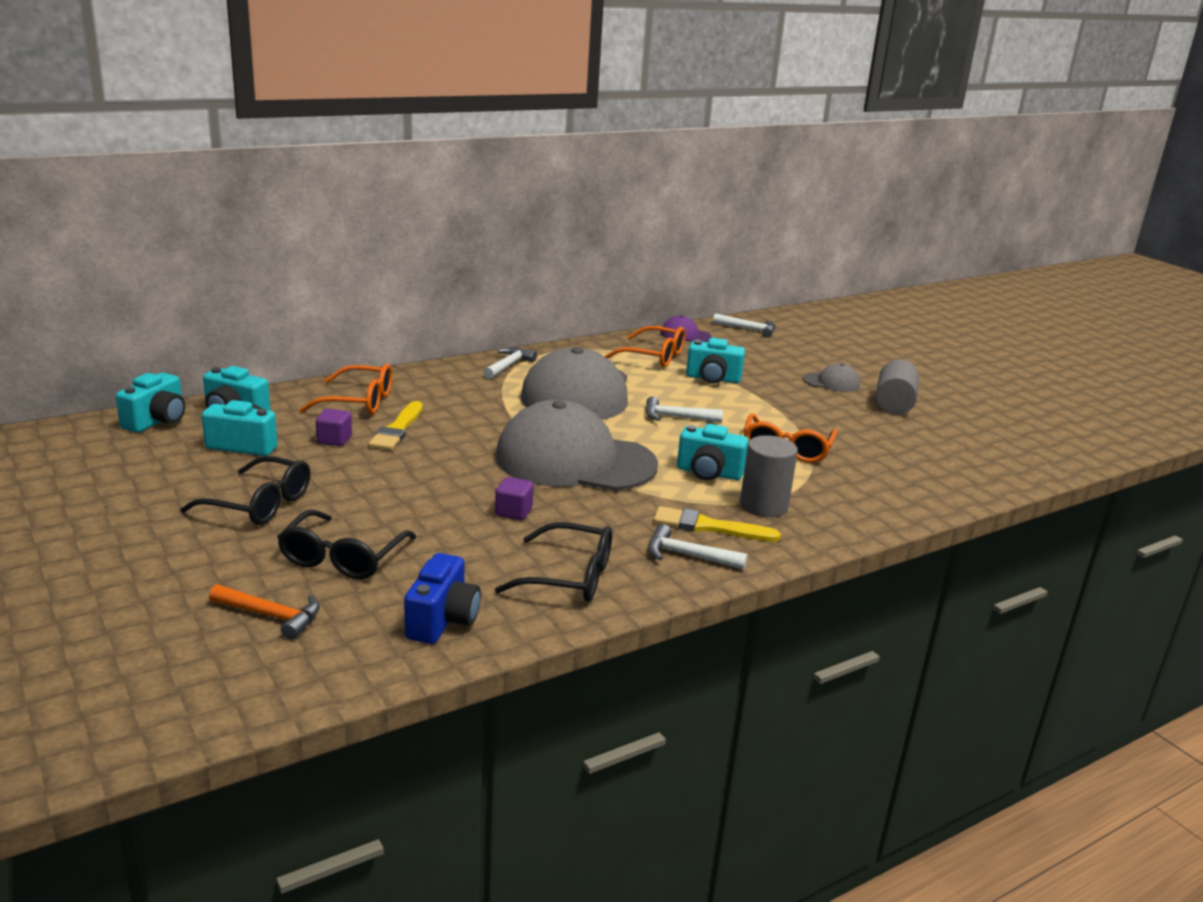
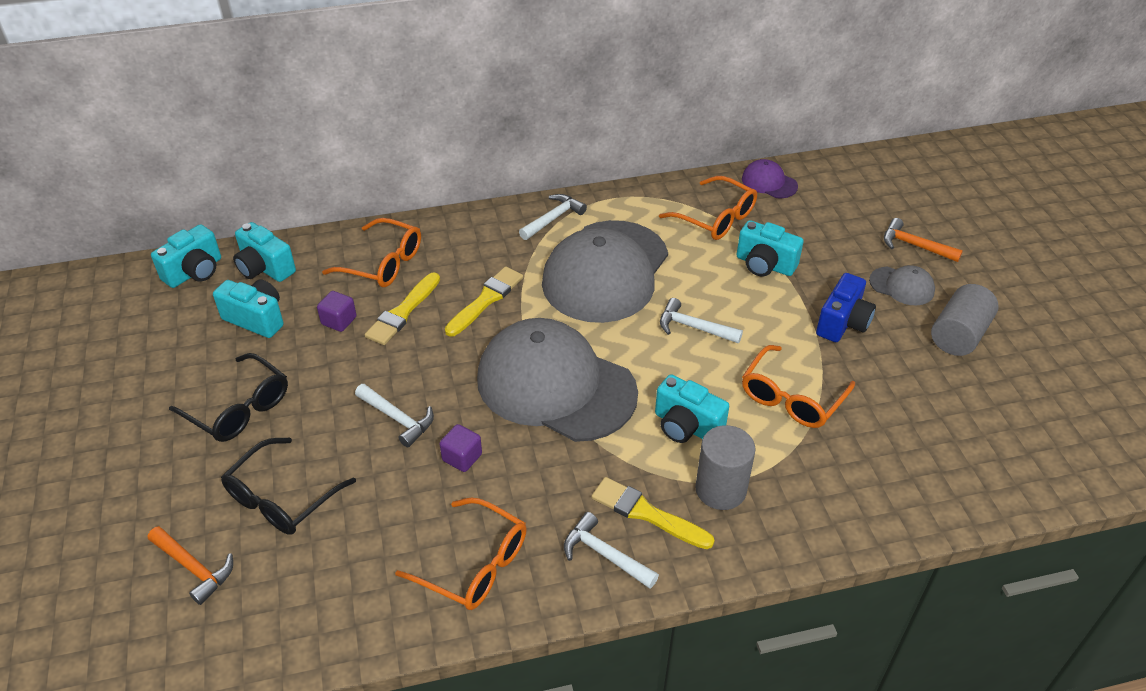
camera: 20 degrees right, 20 degrees up
(442, 620) = (334, 604): blue camera -> blue camera (843, 323)
(475, 416) = (486, 300): none -> yellow brush
(569, 577) = (474, 565): black glasses -> orange glasses
(748, 329) = (848, 178): white hammer -> white hammer (397, 419)
(826, 361) = (914, 245): none -> orange hammer

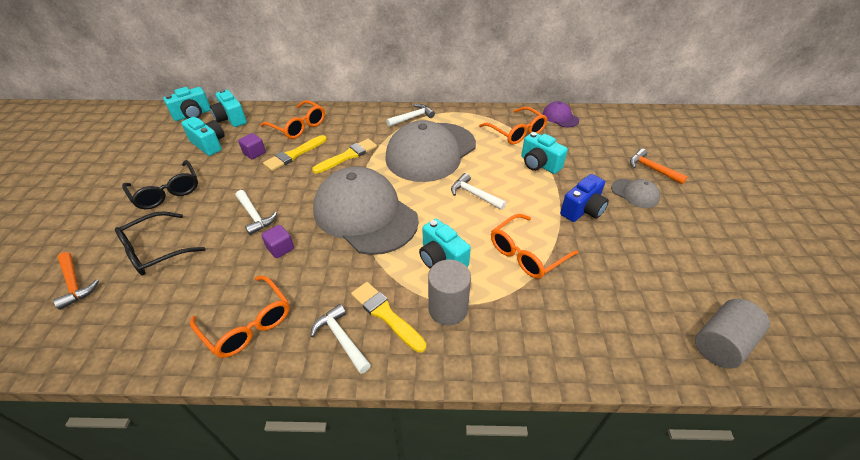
camera: 15 degrees right, 0 degrees up
(958, 335) = (670, 233): grey cylinder -> grey cylinder (721, 343)

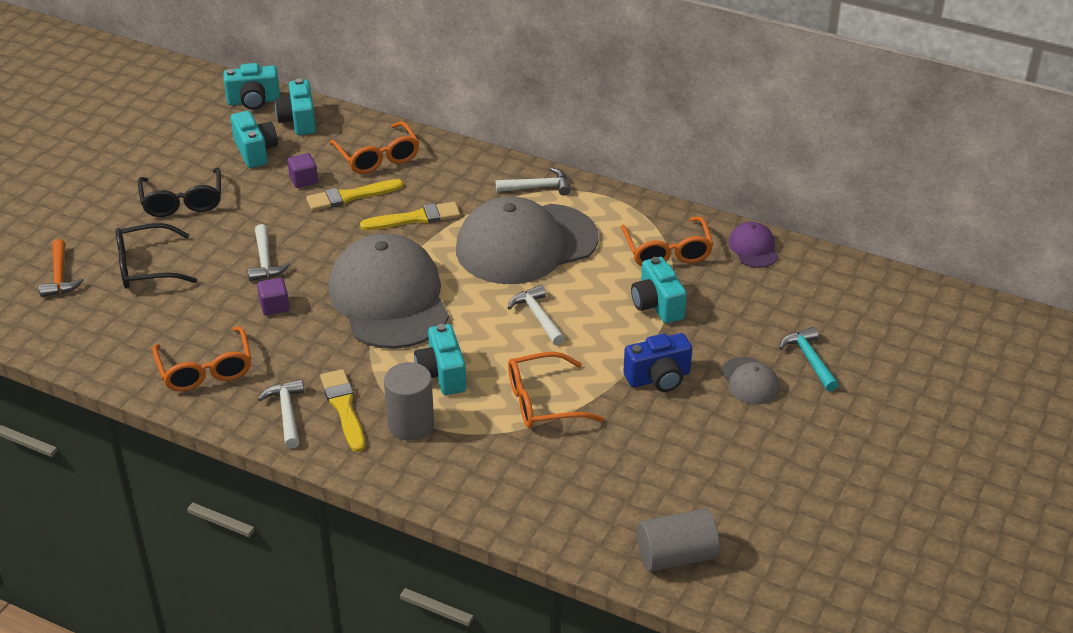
camera: 25 degrees right, 5 degrees down
(652, 169) = (809, 359): orange hammer -> turquoise hammer

